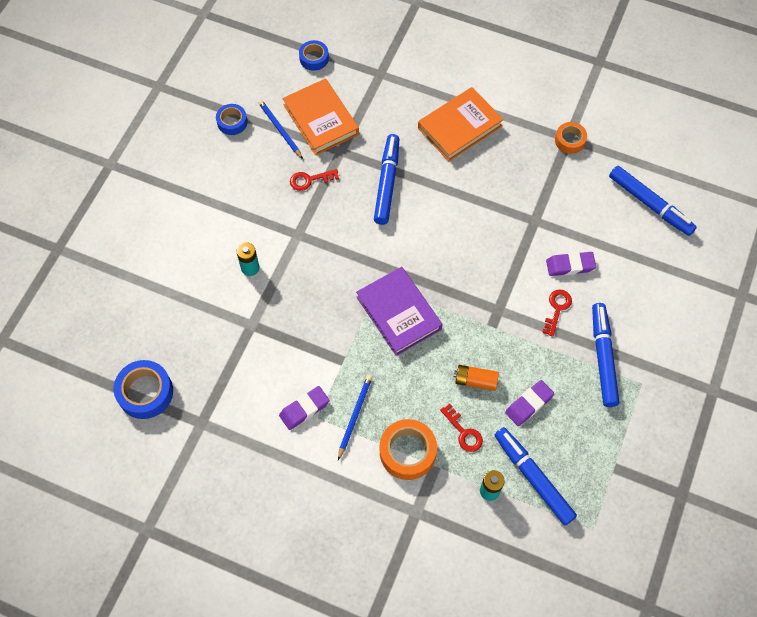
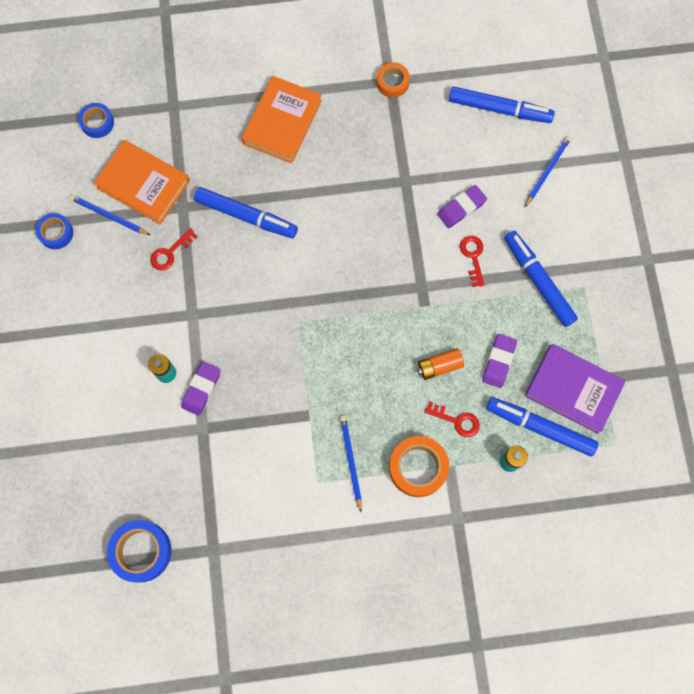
camera: 30 degrees left, 10 degrees up
(304, 409) = (301, 481): purple eraser -> purple eraser (201, 389)
(387, 183) = (246, 216): blue marker -> blue marker turned 135 degrees clockwise
(398, 313) = (333, 340): purple book -> purple book (573, 389)
(663, 273) = (547, 171): none -> blue pencil

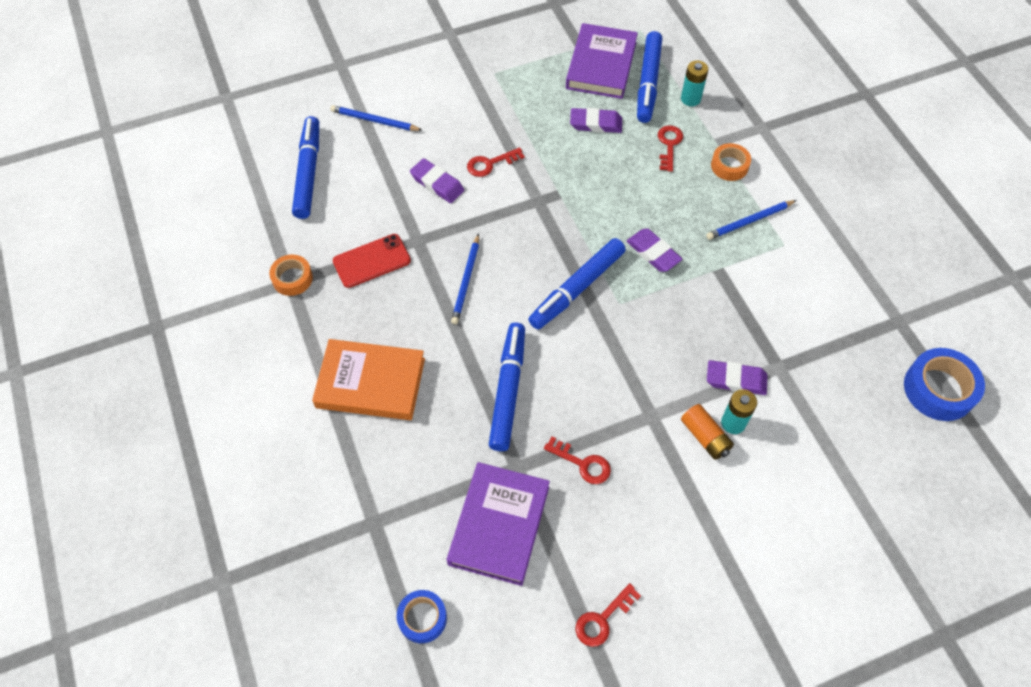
camera: 105 degrees left, 15 degrees down
(56, 233) = (602, 619): blue tape -> red key
(109, 216) = (556, 556): blue pencil -> blue pencil (466, 281)
(143, 184) = (499, 525): orange book -> purple book
(340, 365) = (653, 253): none -> purple eraser
(393, 142) = (372, 261): none -> red phone
(418, 467) = (729, 166): orange tape -> orange tape, size x0.62
(439, 366) = (619, 169): orange battery -> orange battery (705, 437)
(538, 281) = (499, 108): blue marker -> blue marker (577, 288)

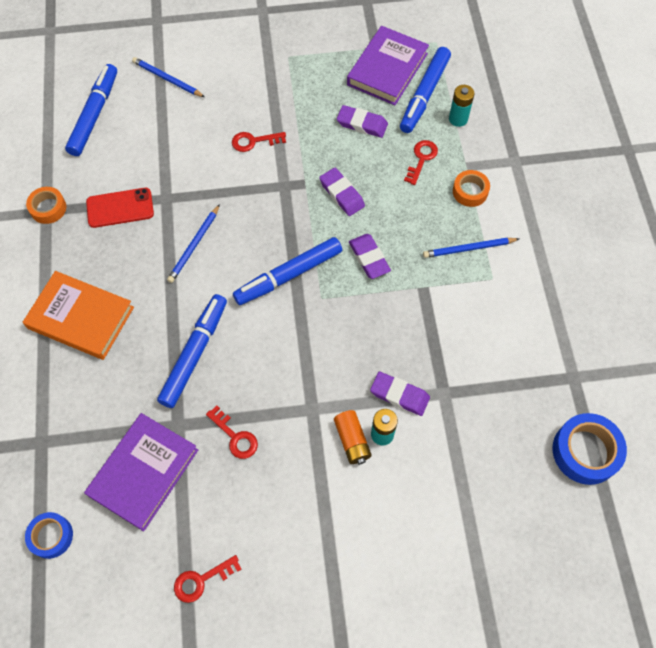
camera: 15 degrees right, 5 degrees up
(437, 183) = (201, 149): purple eraser -> purple eraser (342, 194)

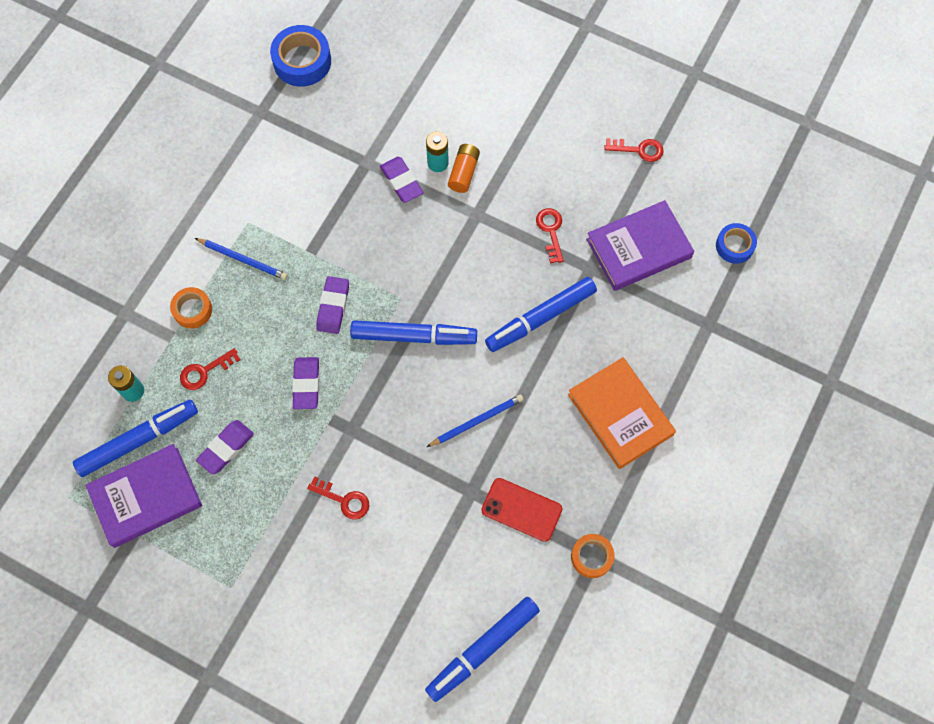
camera: 145 degrees left, 5 degrees up
(167, 79) = (377, 646): blue pencil -> none
(362, 124) = (226, 448): purple eraser -> purple eraser turned 75 degrees clockwise

